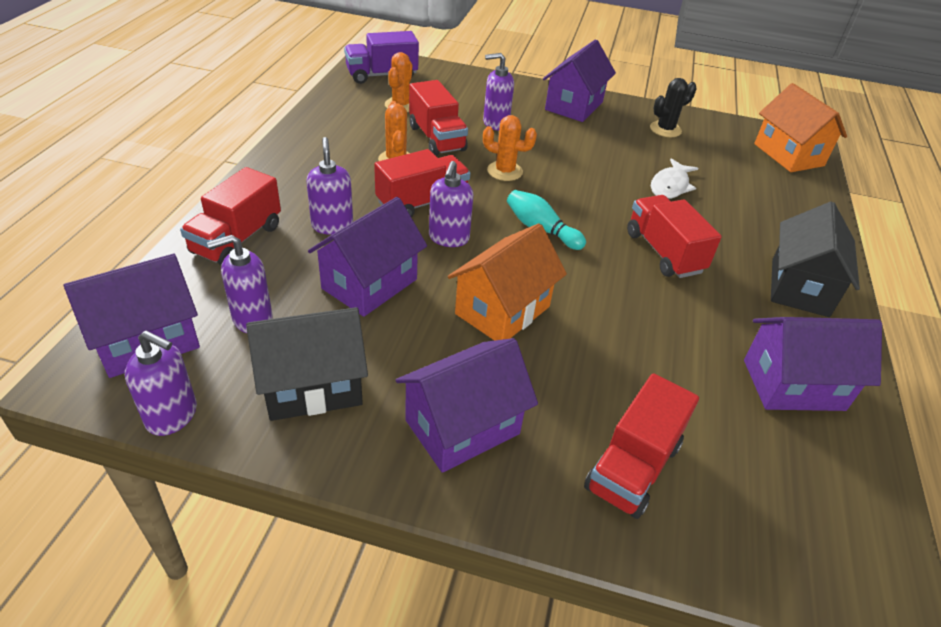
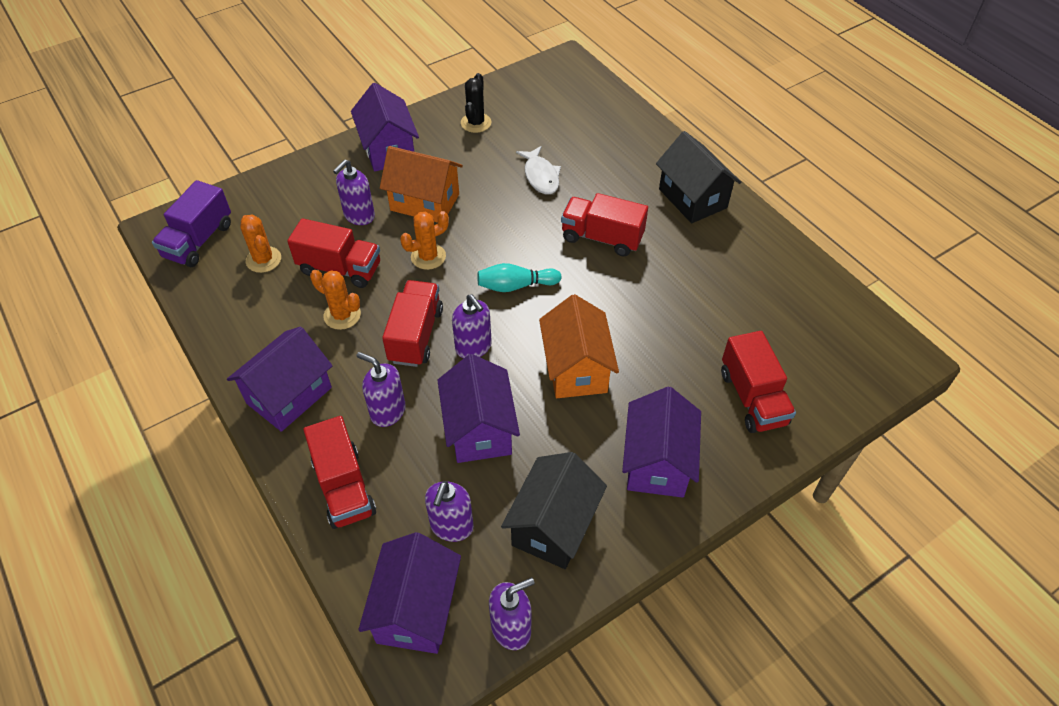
camera: 45 degrees left, 10 degrees up
(788, 155) = (572, 84): orange house -> orange house (425, 202)
(793, 385) = (759, 272): purple house -> purple house (289, 395)

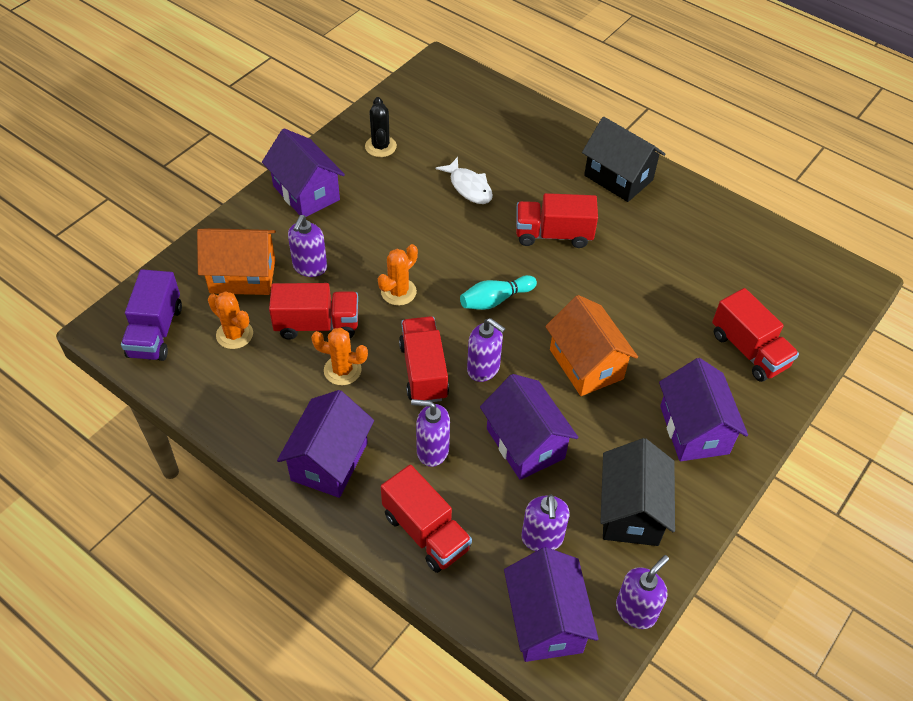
camera: 20 degrees left, 0 degrees up
(425, 202) = (369, 238): orange house -> orange house (242, 276)

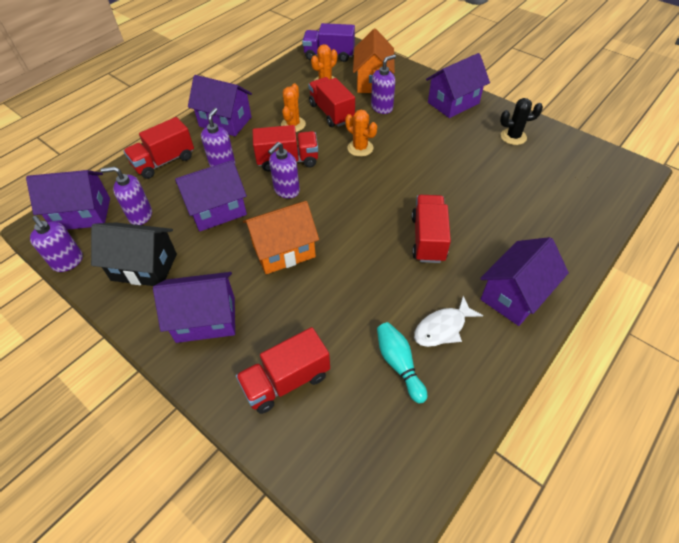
camera: 95 degrees right, 0 degrees up
(310, 267) = (382, 108): purple soap dispenser -> purple soap dispenser turned 120 degrees clockwise
(317, 325) = (331, 113): red truck -> red truck turned 150 degrees clockwise
(469, 187) = (477, 186): white fish -> white fish (442, 328)
(495, 300) = (352, 199): turquoise bowling pin -> turquoise bowling pin (399, 364)
(618, 178) = (514, 295): black house -> purple house

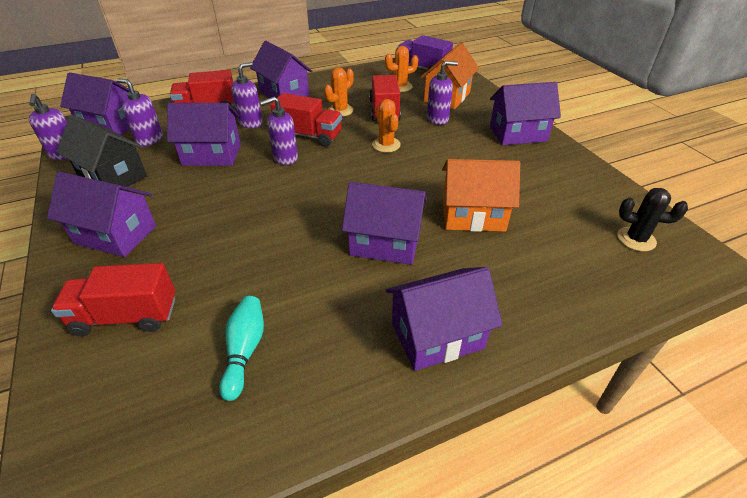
camera: 25 degrees right, 10 degrees down
(284, 251) = (235, 204): orange house -> orange house (473, 215)
(428, 239) = (385, 243): red truck -> purple house
(442, 328) = (324, 335): white fish -> none
(513, 137) = (564, 181): black cactus -> black cactus (636, 239)

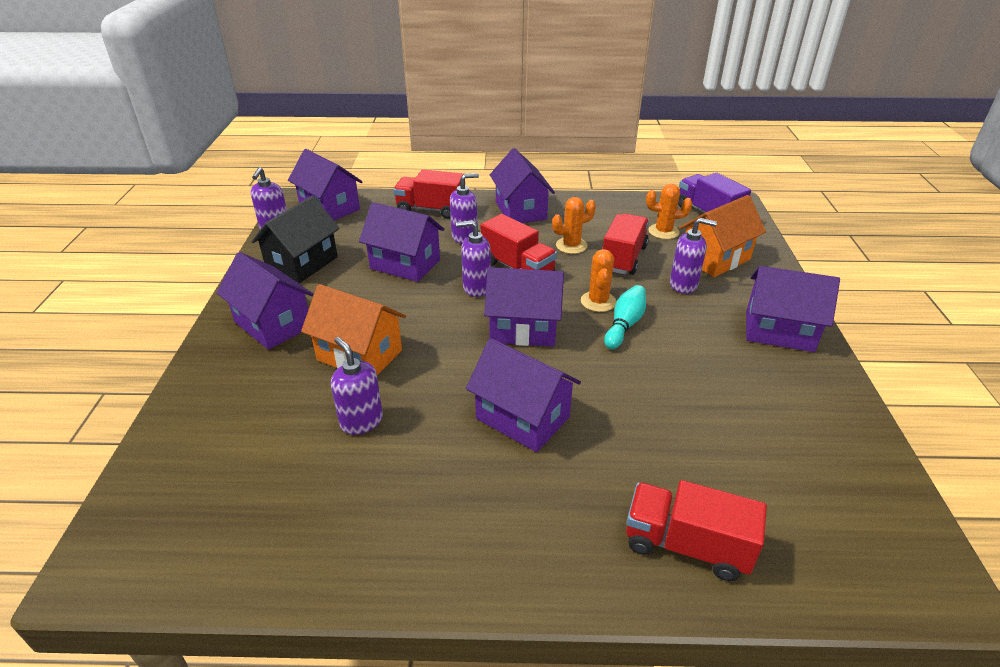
camera: 25 degrees right, 5 degrees down
(113, 177) = (302, 264): black house -> black house turned 60 degrees clockwise
(126, 316) = (238, 408): red truck -> red truck (686, 545)
(150, 139) = (356, 232): purple soap dispenser -> purple soap dispenser (361, 421)
(245, 351) = (317, 481): turquoise bowling pin -> turquoise bowling pin (624, 325)
(437, 336) = (512, 541): purple house -> purple house (523, 329)
(473, 215) = (647, 418): orange house -> orange house (359, 355)
(636, 239) = (849, 520): black cactus -> none

